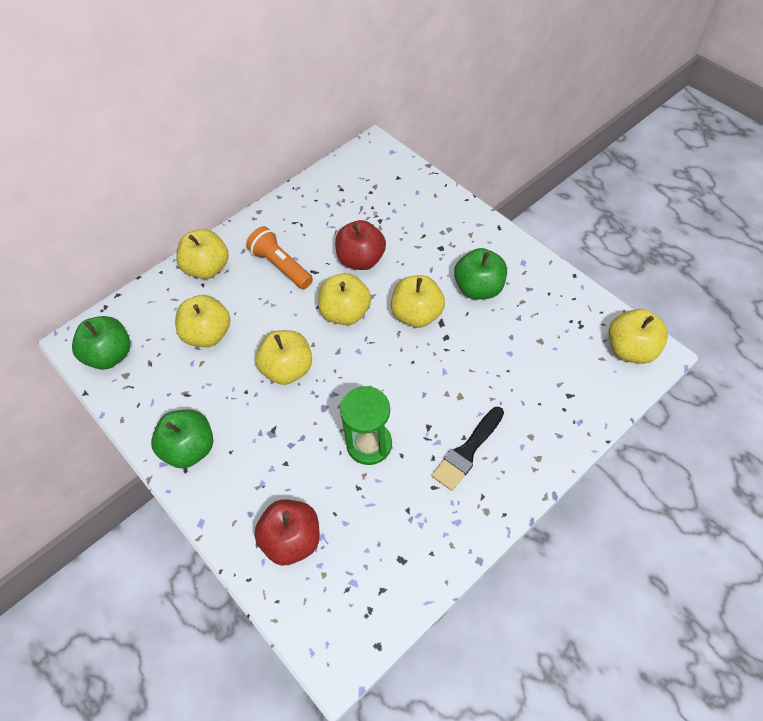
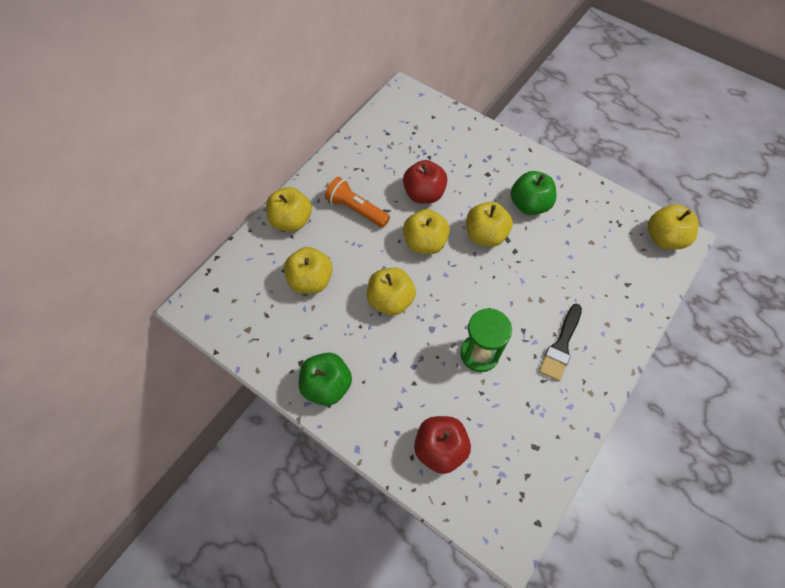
camera: 15 degrees left, 5 degrees up
(110, 355) = (228, 313): green apple -> none

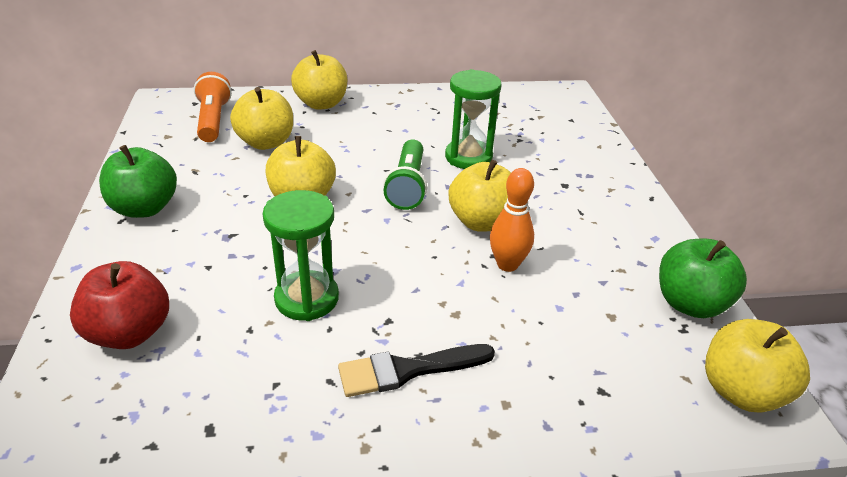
camera: 45 degrees right, 25 degrees down
(356, 209) = (386, 129): orange flashlight -> orange flashlight (213, 120)
(424, 194) = (468, 157): red apple -> green hourglass
(425, 243) = (408, 186): yellow apple -> green flashlight
(526, 251) = (507, 264): none -> orange bowling pin
(529, 205) = (576, 234): green apple -> green apple (690, 303)

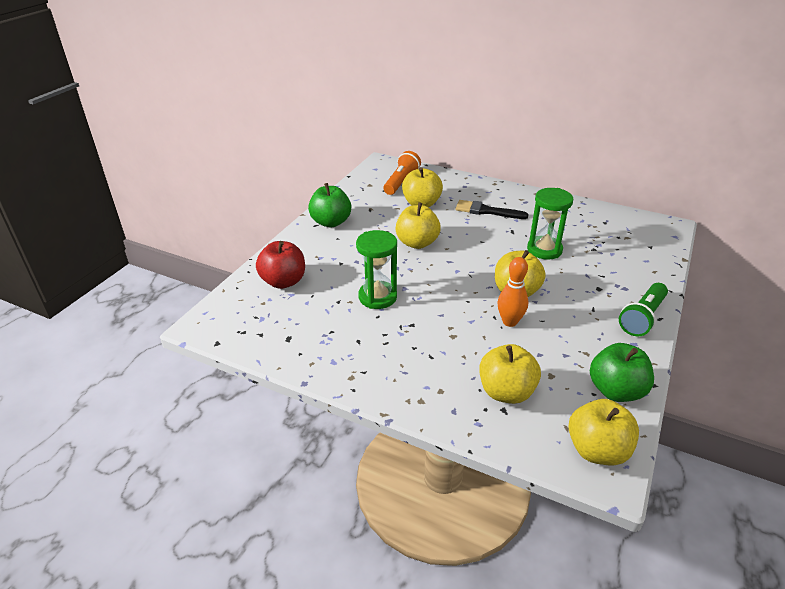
camera: 35 degrees right, 0 degrees up
(321, 104) = (474, 188): yellow apple -> yellow apple (506, 392)
(408, 186) = (487, 255): green flashlight -> green flashlight (642, 318)
(408, 370) = (401, 352): black brush -> black brush (486, 211)

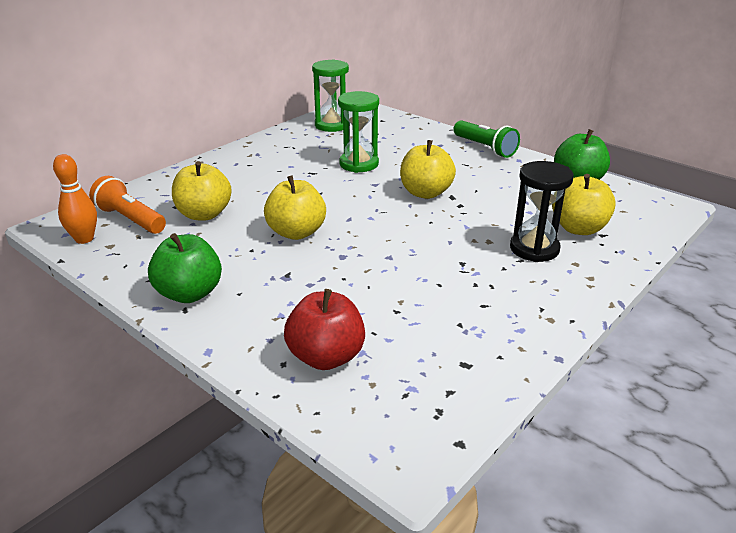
camera: 75 degrees left, 5 degrees down
(377, 297) = (400, 278): green hourglass -> green hourglass (332, 125)
(452, 363) = (534, 249): none -> black hourglass
(486, 211) = (259, 178): black brush -> none
(509, 322) = (474, 206): orange bowling pin -> orange bowling pin (84, 239)
(597, 450) = (648, 204): yellow apple -> none

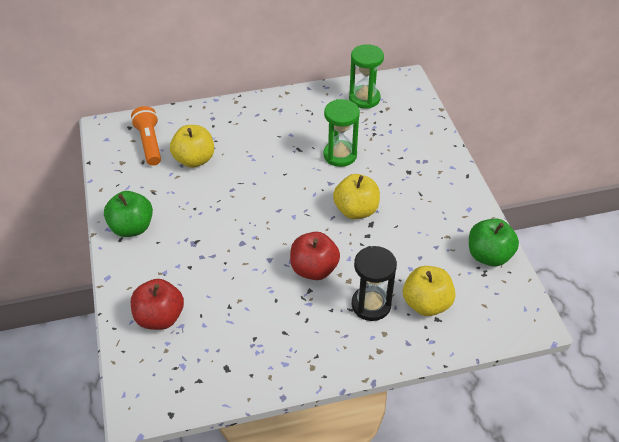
camera: 35 degrees right, 15 degrees up
(84, 239) = (113, 149): orange bowling pin -> none
(296, 232) = (234, 206): yellow apple -> none
(444, 246) = (314, 269): none -> red apple
(485, 148) = (457, 182): green flashlight -> none

